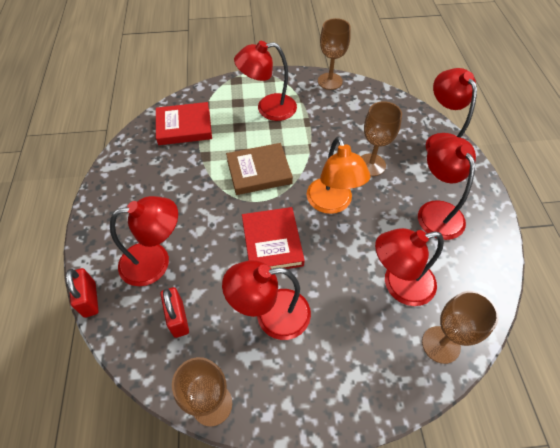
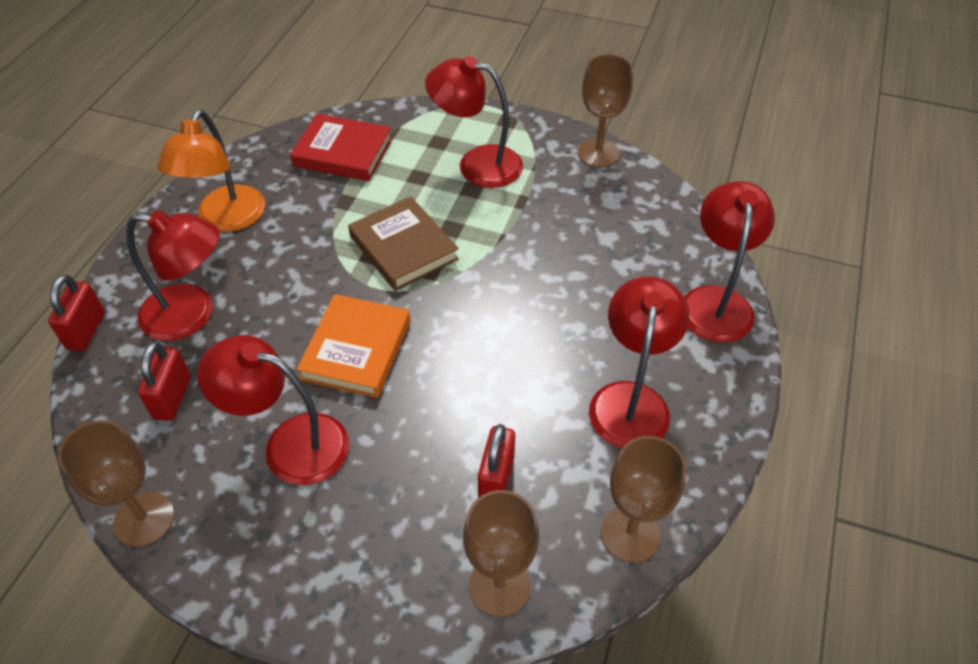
camera: 25 degrees right, 5 degrees down
(259, 171) = (403, 248): brown book -> brown book turned 45 degrees clockwise
(272, 242) = (356, 349): red book -> orange book
(332, 204) = (477, 329): orange lamp -> orange lamp (226, 219)
(371, 165) = (576, 296): brown goblet -> brown goblet (630, 534)
(399, 285) = (496, 479): red lamp -> red padlock

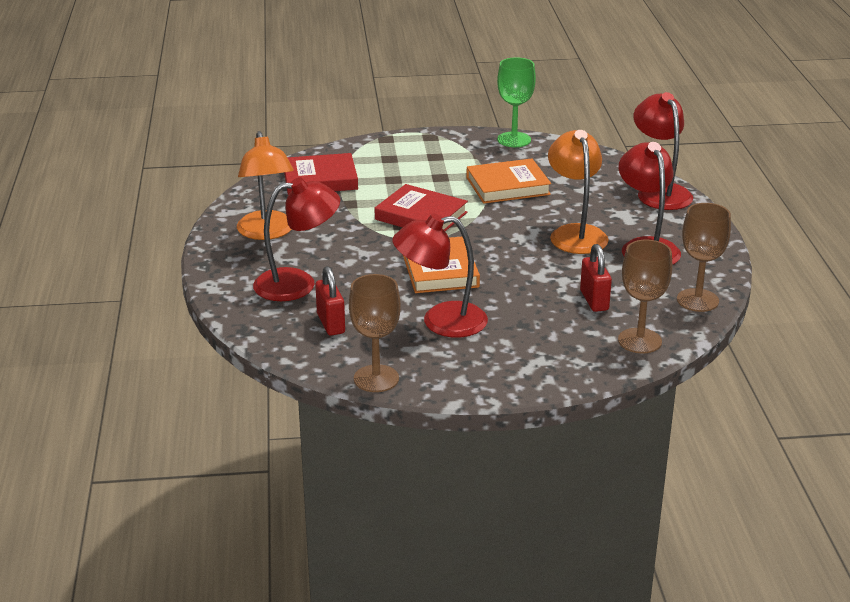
camera: 25 degrees left, 20 degrees down
(86, 331) = (223, 311): red padlock -> none
(403, 248) = (421, 216): brown book -> red book
(477, 164) = (431, 163): red lamp -> none
(536, 229) = (508, 186): none -> orange book
(559, 342) = (575, 233): none -> orange lamp
(598, 153) = (514, 140): brown goblet -> green goblet

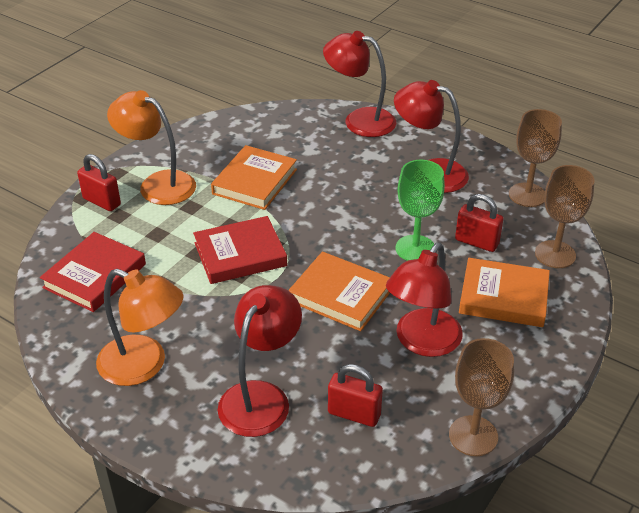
camera: 50 degrees left, 10 degrees up
(392, 147) = (102, 202): none -> red padlock
(514, 140) = (187, 135): green goblet -> green goblet (415, 248)
(547, 336) = (503, 297): none -> orange book
(575, 233) = (370, 193): orange lamp -> orange lamp (158, 184)

